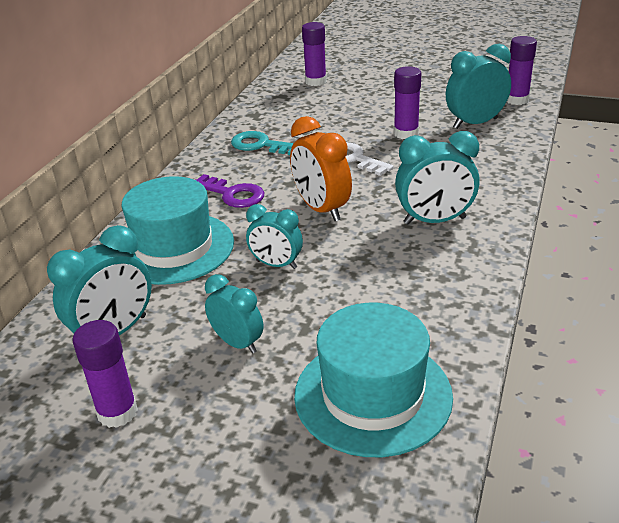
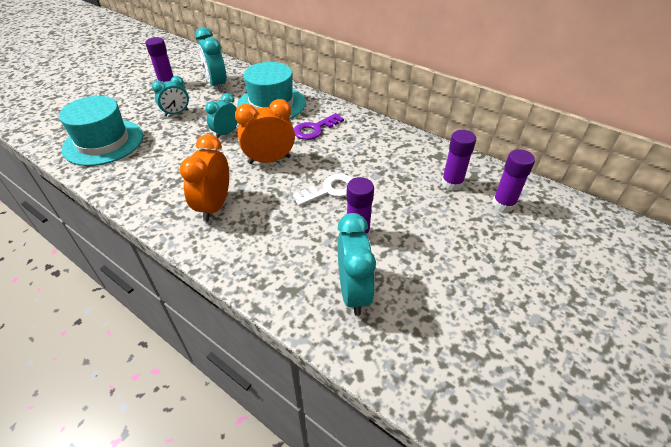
camera: 105 degrees right, 10 degrees up
(260, 145) = (379, 150): turquoise key -> none
(435, 221) = (214, 206): turquoise clock -> orange clock
(516, 100) = (397, 360): purple glue stick -> purple glue stick (452, 183)

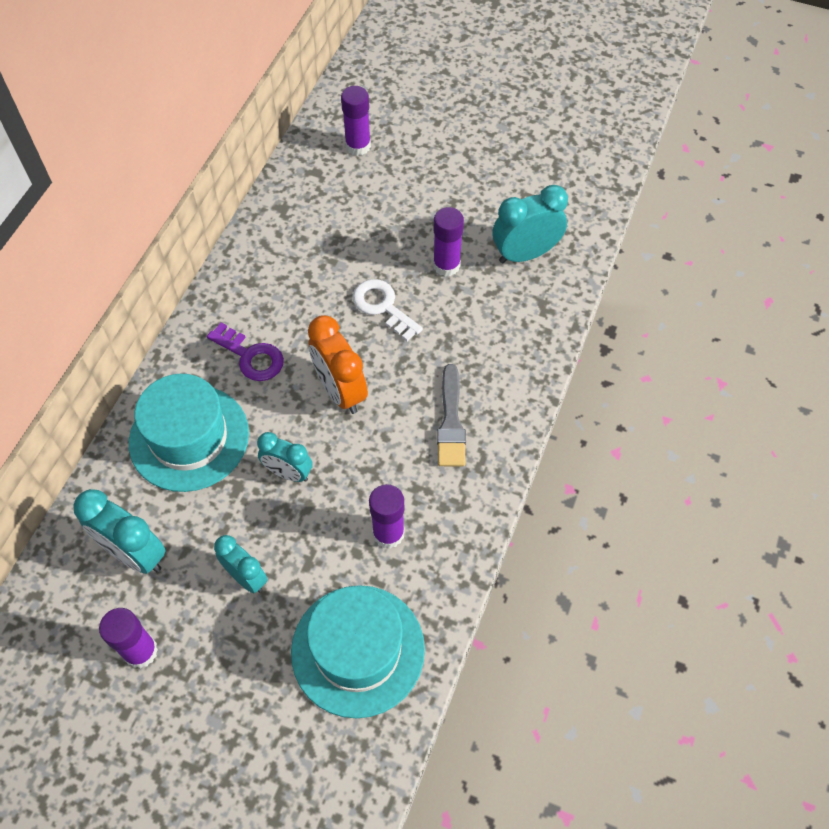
camera: 105 degrees left, 15 degrees up
(214, 206) = (451, 421): orange clock -> grey brush
(216, 85) = (134, 553): turquoise clock -> turquoise clock turned 75 degrees clockwise
(452, 183) = (334, 191): purple glue stick -> purple glue stick (388, 533)

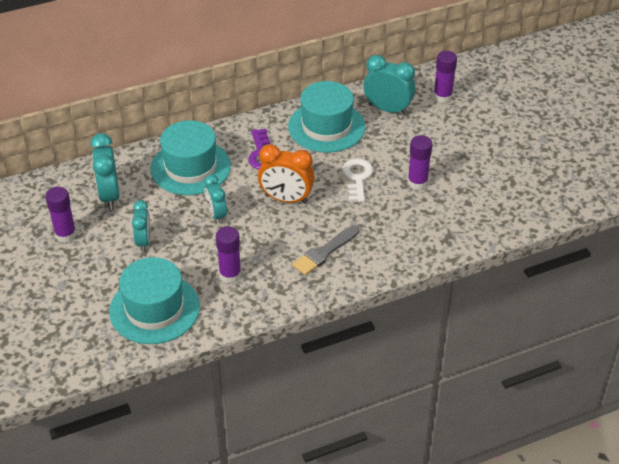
camera: 45 degrees right, 15 degrees down
(281, 269) = (326, 127): none -> turquoise hat
(340, 391) = (286, 199): orange clock -> orange clock turned 90 degrees counterclockwise
(525, 254) = (471, 207): turquoise clock -> turquoise clock (388, 109)

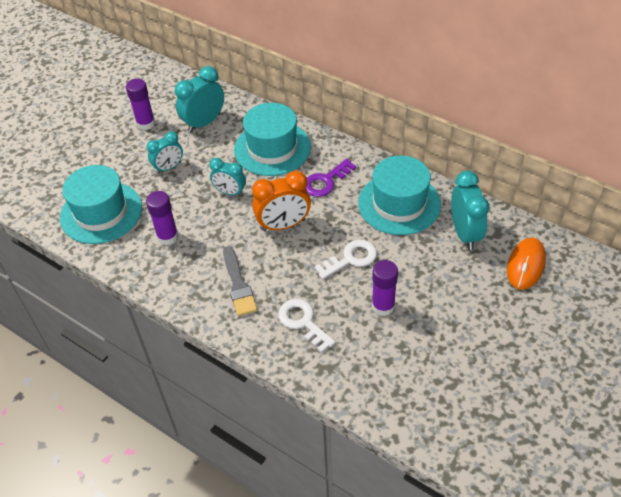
camera: 60 degrees right, 5 degrees up
(216, 215) = (230, 192): turquoise clock -> turquoise clock turned 105 degrees counterclockwise
(286, 199) = (283, 225): orange clock -> orange clock turned 90 degrees counterclockwise
(325, 252) = (238, 284): grey brush -> grey brush turned 120 degrees counterclockwise
(395, 231) = (303, 322): none -> white key
(442, 96) = (525, 265): purple glue stick -> orange mouse

